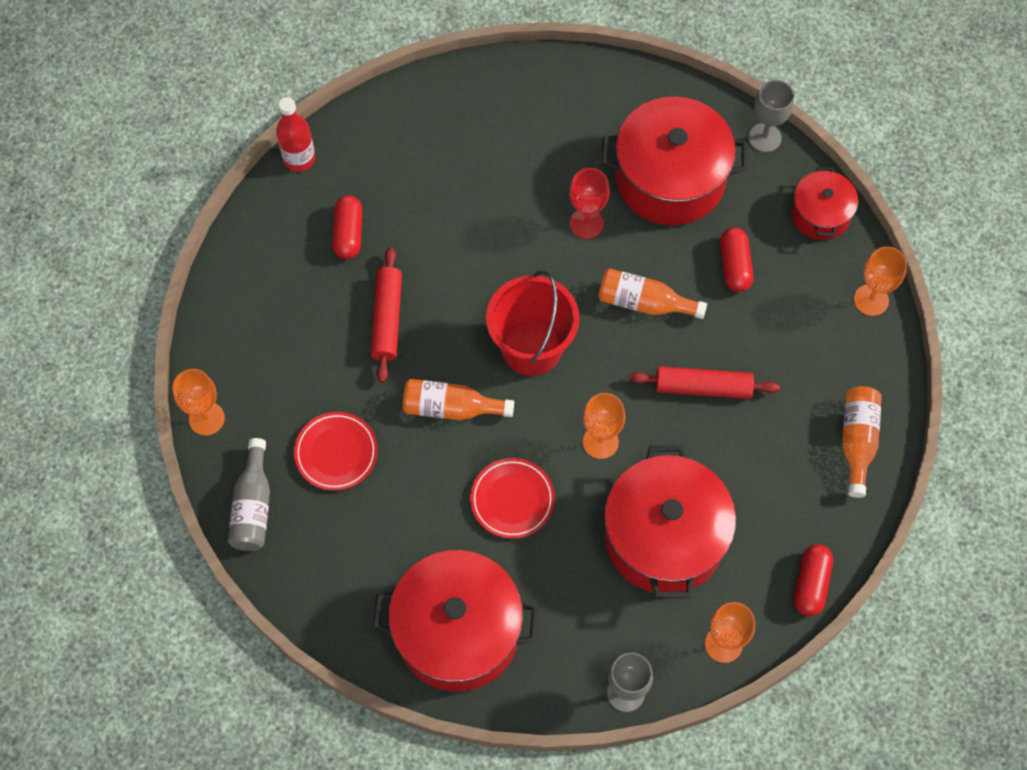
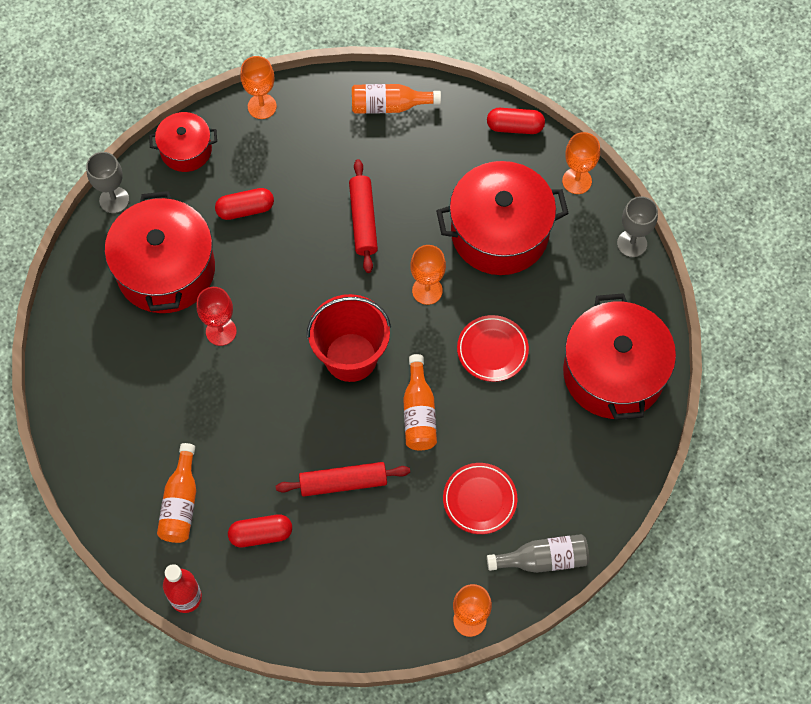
camera: 100 degrees left, 0 degrees up
(644, 303) = (292, 274): orange bottle -> orange bottle (181, 503)

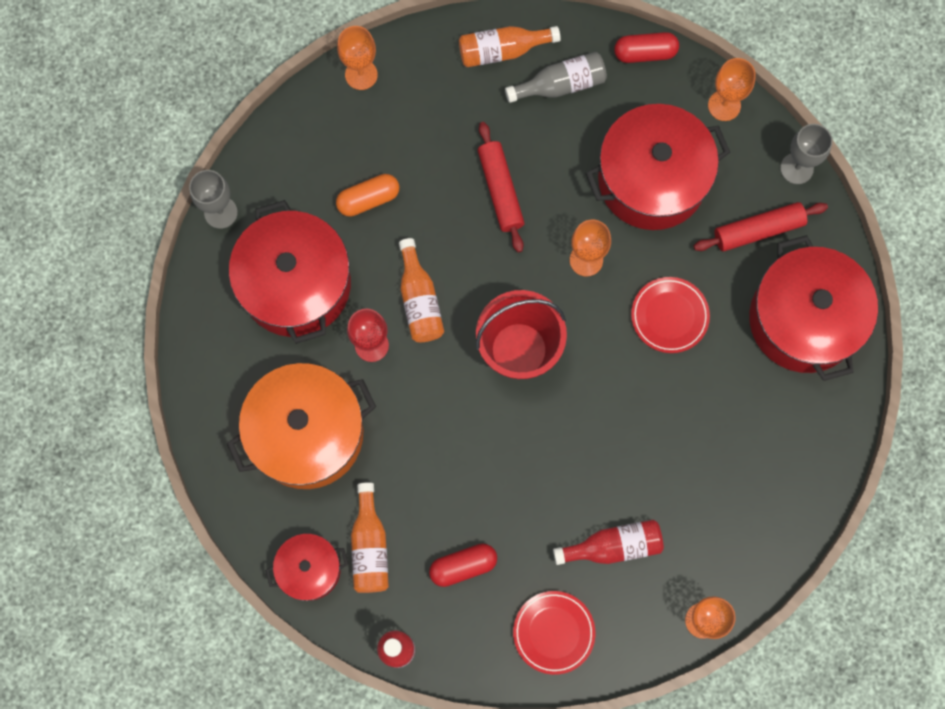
camera: 10 degrees left, 10 degrees up
(147, 397) = (307, 433): none -> orange pot
(186, 150) = (288, 140): red pot -> red pot (309, 569)
(245, 209) = (368, 199): red capsule -> orange capsule
(343, 482) = (539, 493): red rolling pin -> red rolling pin (758, 230)
(401, 540) = (613, 546): none -> red bottle
(419, 412) = (604, 400): orange bottle -> orange bottle (419, 300)
(479, 500) = (688, 486): red plate -> red plate (553, 632)
(543, 559) = (767, 540): grey bottle -> grey bottle (560, 85)

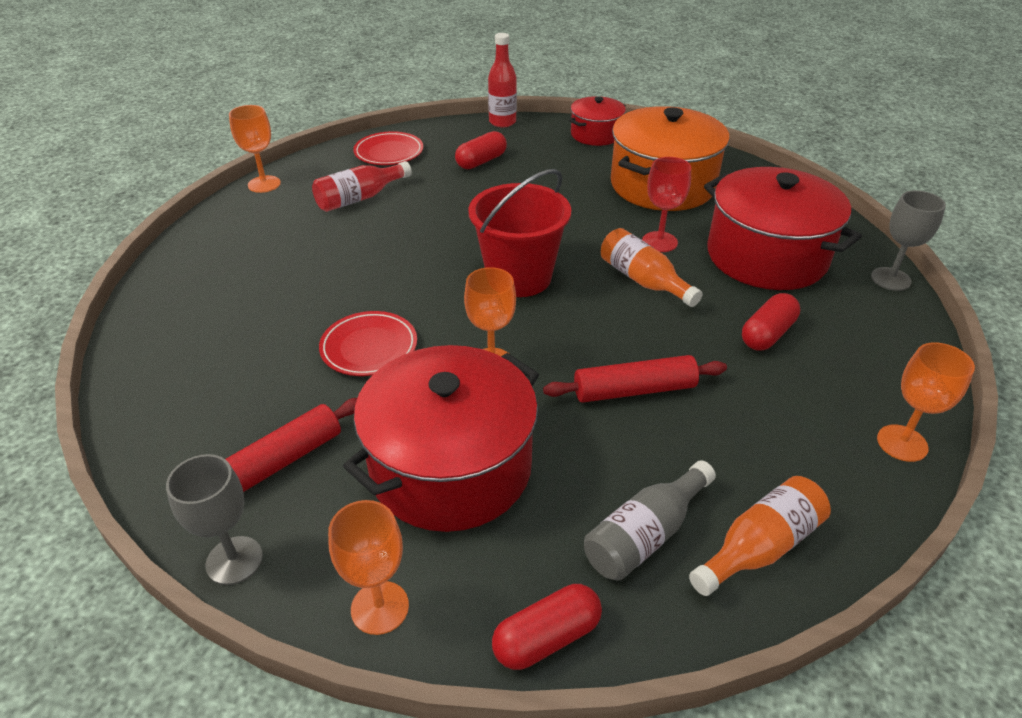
camera: 155 degrees right, 35 degrees down
(368, 199) = (767, 334): orange capsule -> red capsule
(370, 546) = (561, 152): orange bottle -> none
(500, 190) = (634, 390): red rolling pin -> red rolling pin turned 60 degrees counterclockwise
(803, 319) = (197, 394): red pot -> none

